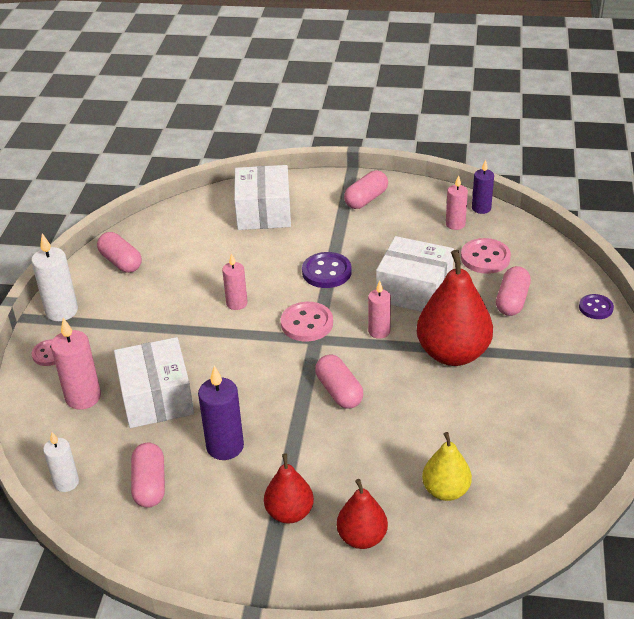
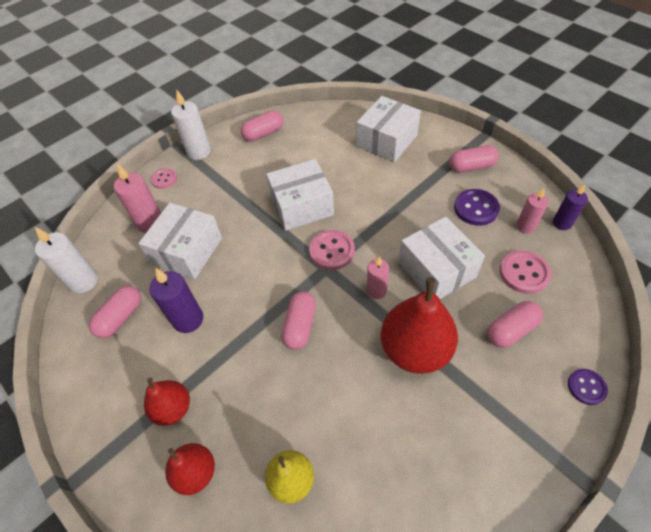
camera: 40 degrees right, 15 degrees up
(66, 482) = (84, 281): white candle -> white candle, size x1.53
(121, 262) = (263, 134): pink capsule -> pink capsule turned 60 degrees clockwise
(236, 303) = (302, 206): pink candle -> white box
(326, 272) = (385, 214): purple button -> purple button (476, 208)

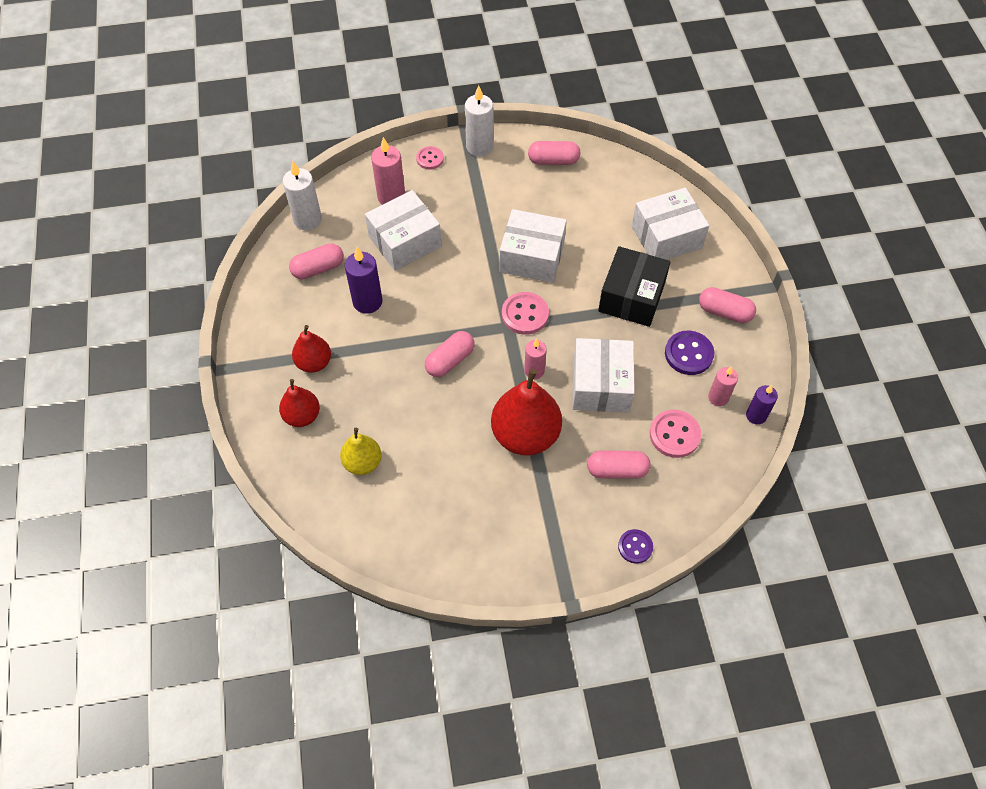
camera: 30 degrees right, 5 degrees up
(400, 193) = (631, 297): none -> black box

